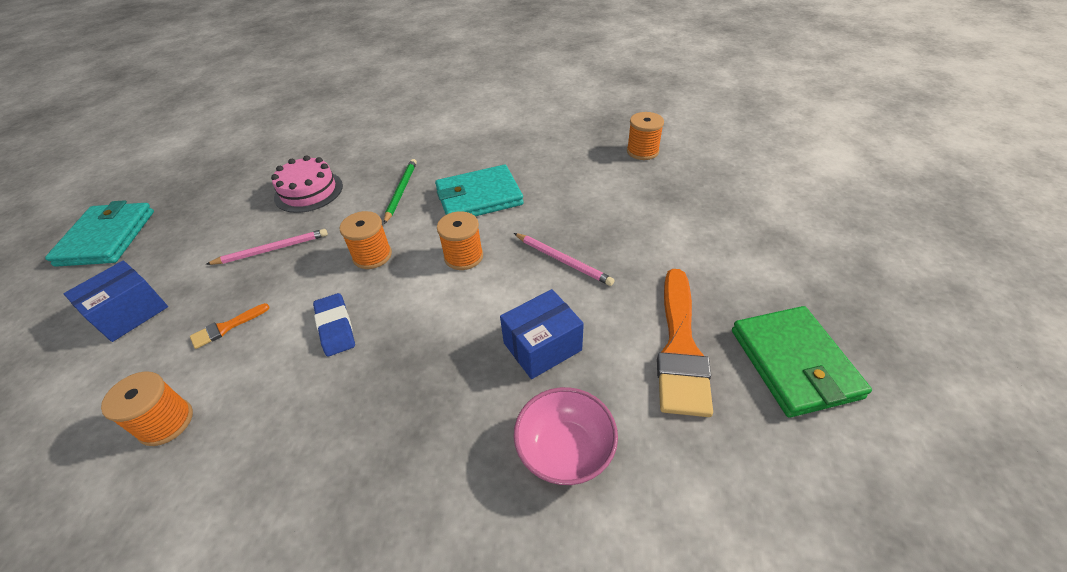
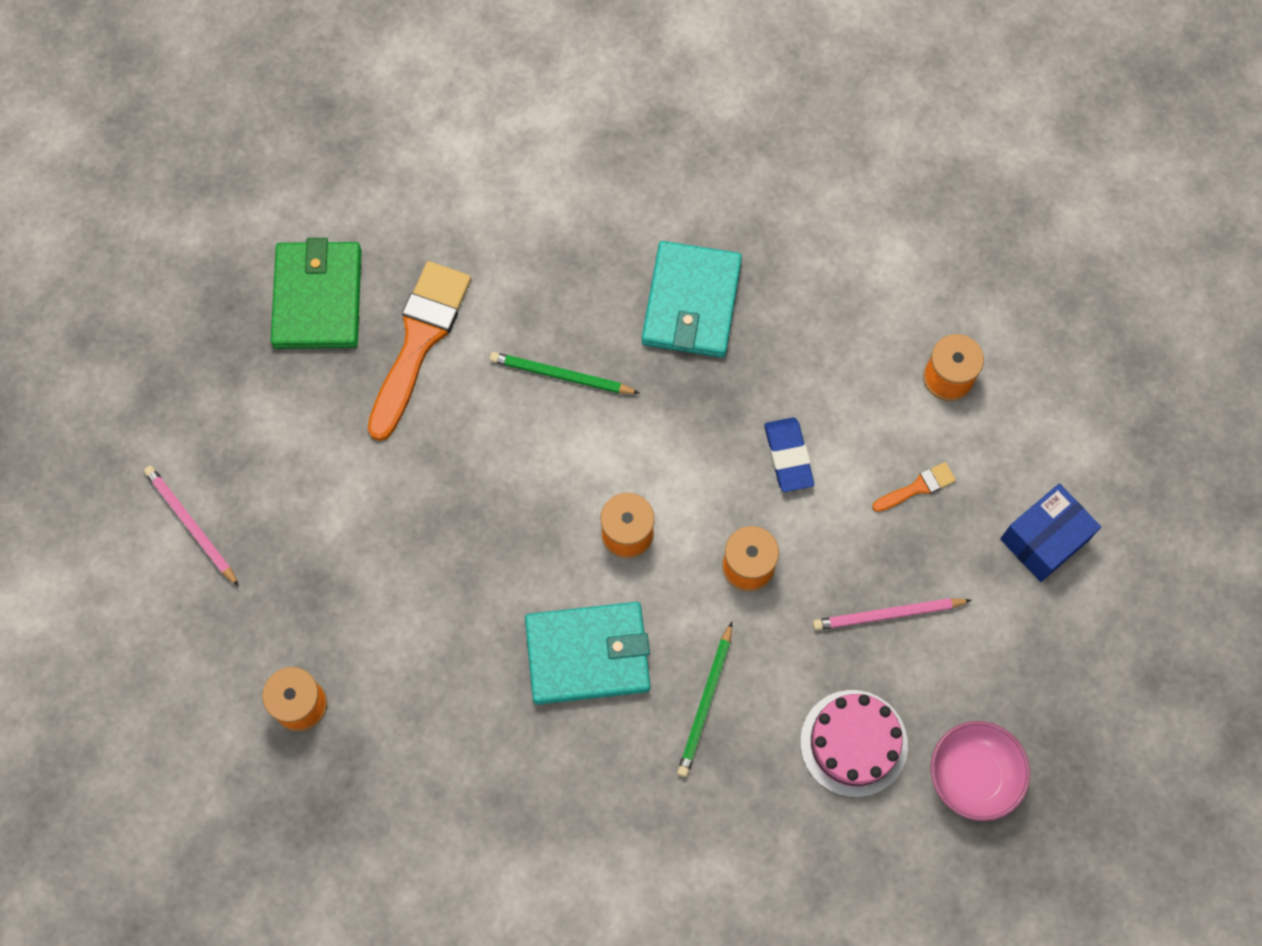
camera: 170 degrees left, 25 degrees up
(107, 237) = (1141, 706): turquoise wallet -> turquoise wallet (691, 303)
(542, 346) = (561, 376): blue box -> green pencil
(563, 260) = (502, 494): pink pencil -> pink pencil (191, 525)
(565, 450) = (569, 266): pink bowl -> pink bowl (973, 776)

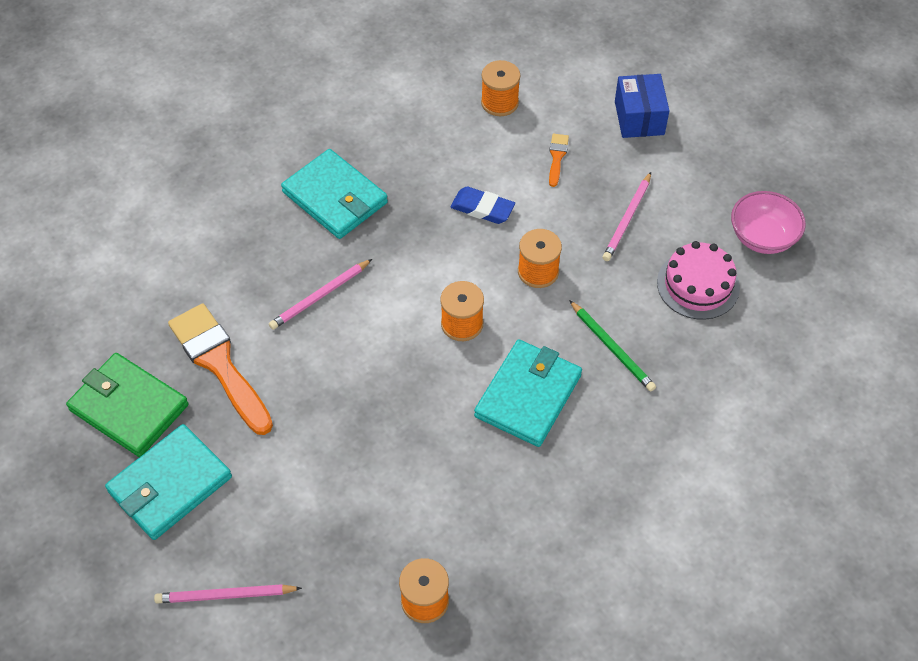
camera: 55 degrees left, 15 degrees down
(265, 395) = (170, 484): none -> turquoise wallet
(561, 376) = (320, 296): green pencil -> pink pencil

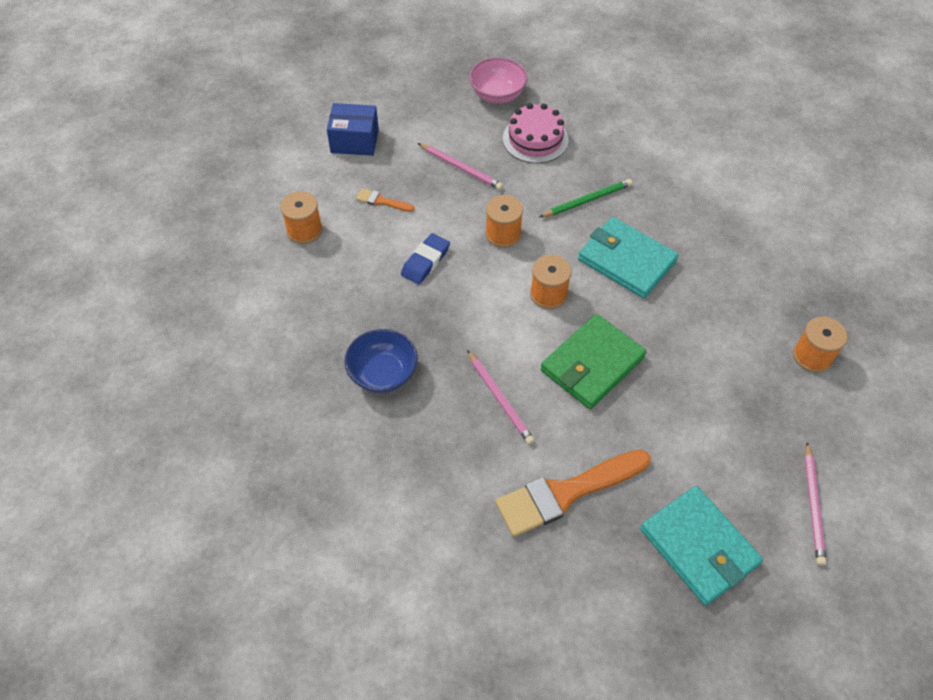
camera: 80 degrees left, 0 degrees up
(129, 407) = (608, 582): green wallet -> green wallet (592, 364)
(335, 198) = (383, 374): turquoise wallet -> blue bowl

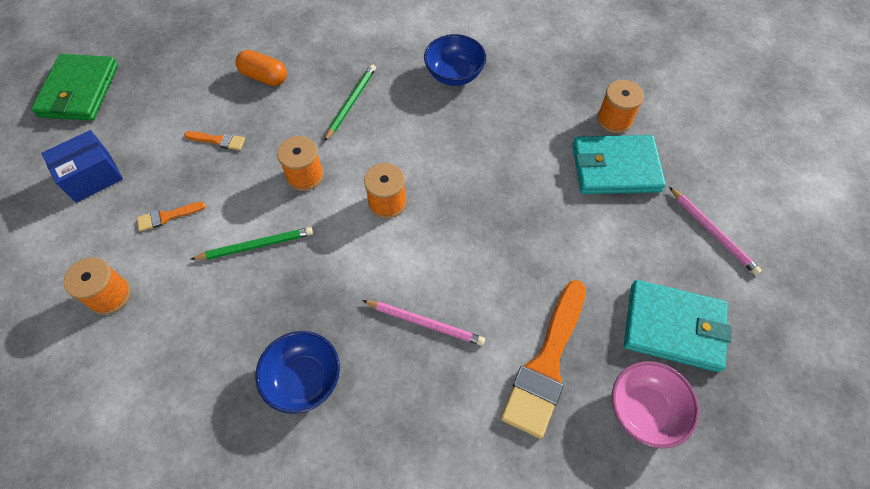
camera: 40 degrees left, 5 degrees up
(425, 261) = (256, 245): blue eraser -> green pencil
(461, 168) = (218, 140): pink pencil -> orange brush
(497, 95) = (198, 57): pink bowl -> pink bowl (644, 410)
(535, 139) = (264, 77): pink cake -> orange capsule
(592, 364) = (471, 237): green wallet -> green wallet (79, 91)
(626, 260) = (424, 133): turquoise wallet -> turquoise wallet (615, 167)
(697, 229) = (454, 74): none -> blue bowl

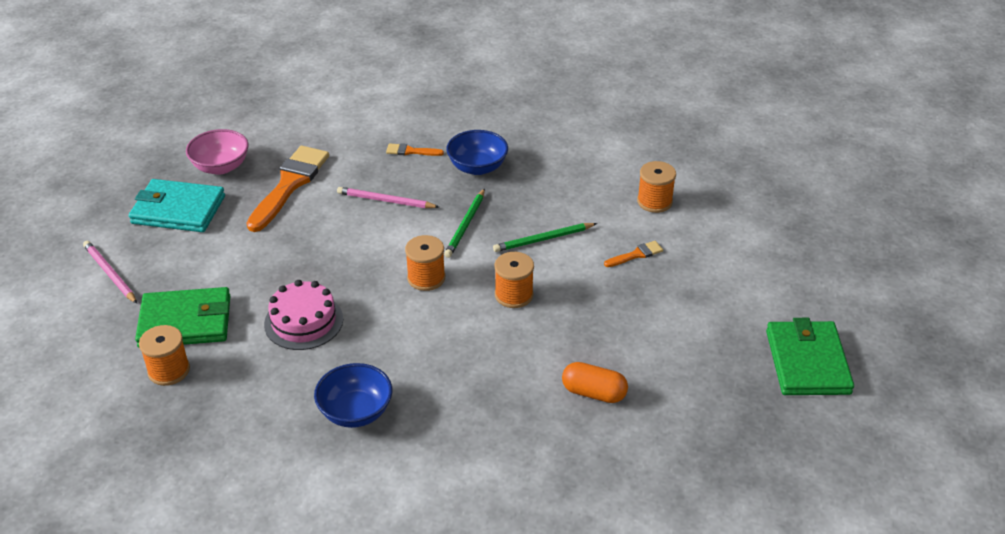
camera: 175 degrees right, 20 degrees down
(92, 176) = (729, 281): blue box -> none
(218, 140) = (617, 321): orange brush -> orange brush (411, 151)
(351, 103) = (480, 369): green pencil -> green pencil (465, 225)
(504, 160) = (303, 321): none -> pink cake
(615, 167) = (185, 322): turquoise wallet -> green wallet

